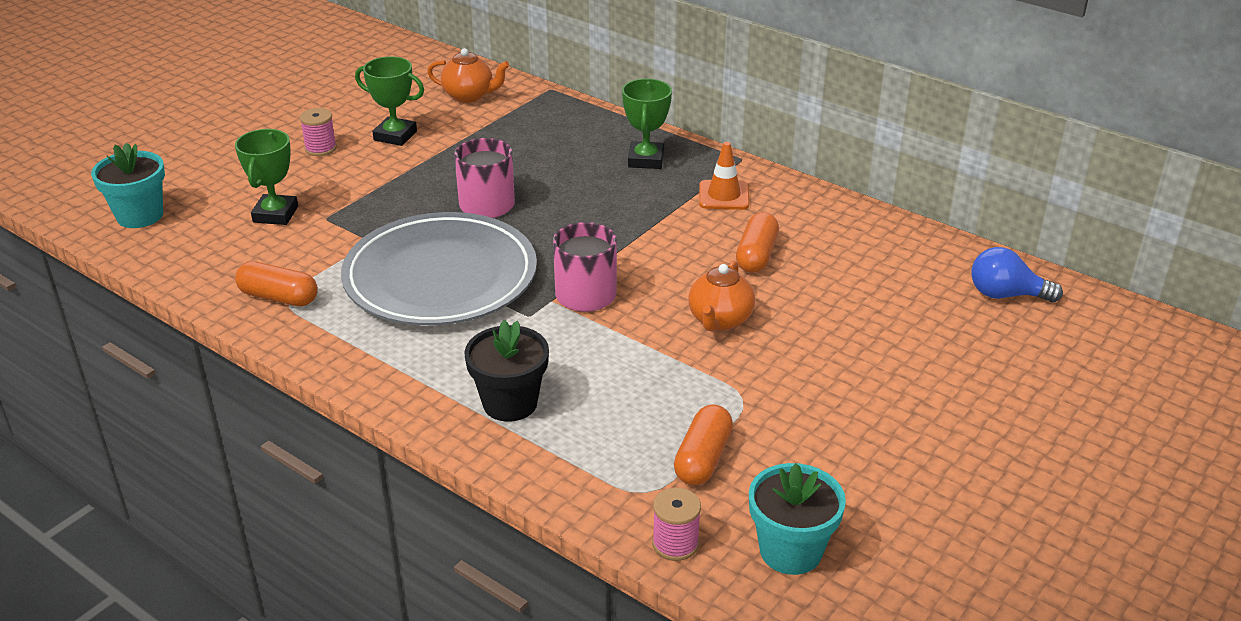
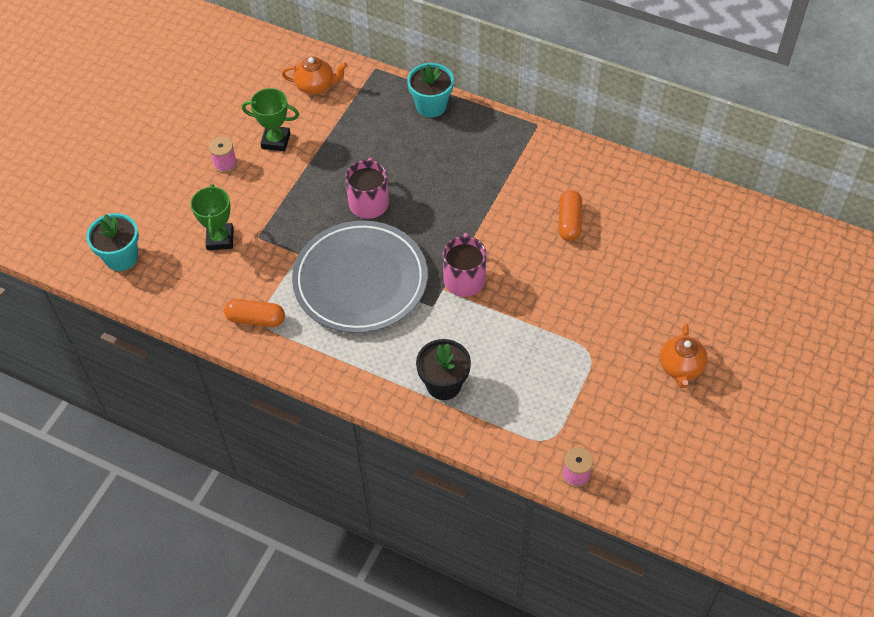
camera: 10 degrees left, 20 degrees up
(646, 160) = (468, 137): green trophy -> none
(703, 459) = (576, 407): orange capsule -> none
(720, 320) = (559, 288): orange teapot -> orange teapot (680, 368)
(724, 195) = (533, 166): orange traffic cone -> none
(790, 551) = (644, 467): turquoise flower pot -> turquoise flower pot (431, 106)
(1006, 295) = (740, 231): blue light bulb -> none

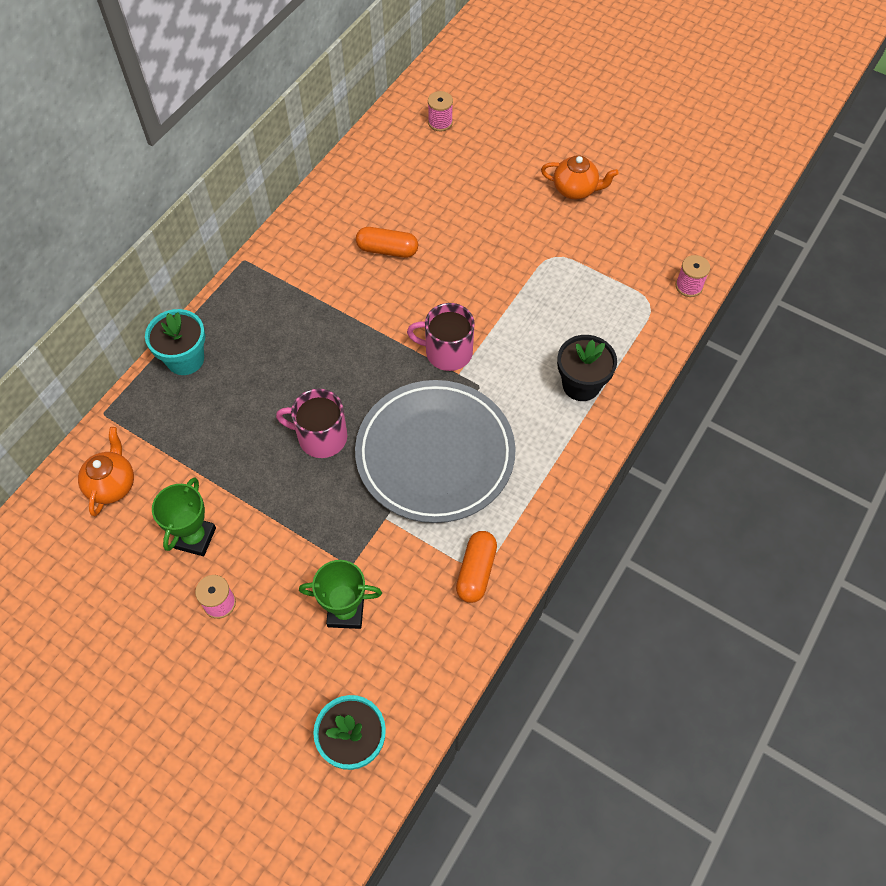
camera: 85 degrees left, 5 degrees up
(740, 245) = (440, 122): none -> pink spool

